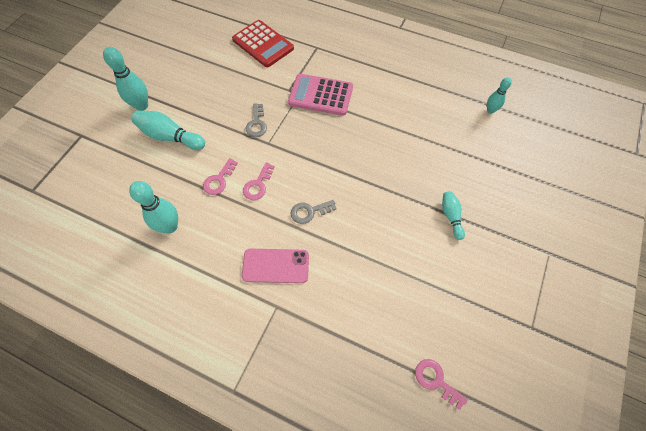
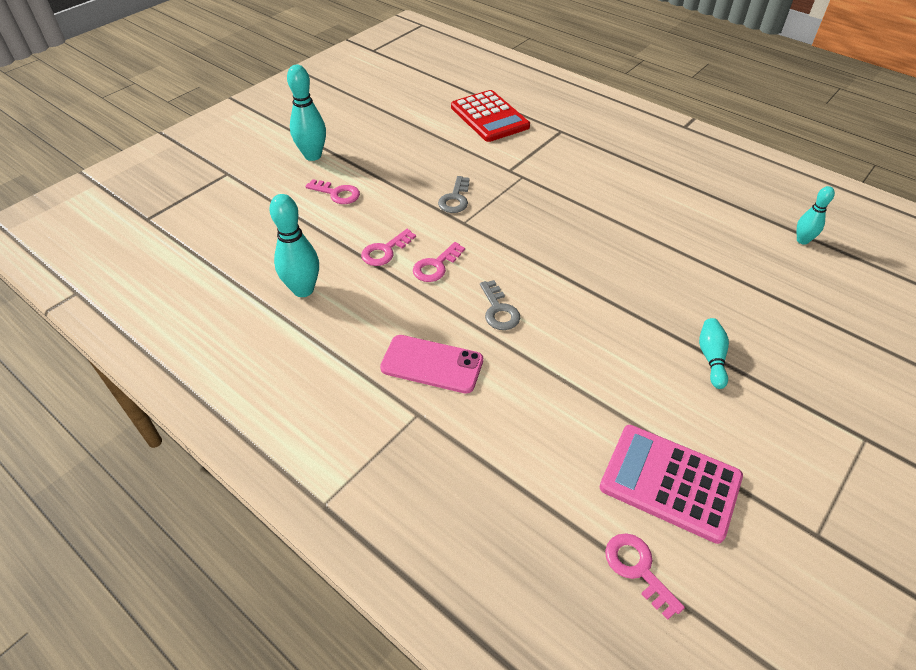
camera: 15 degrees right, 15 degrees down
(170, 137) = (337, 194): turquoise bowling pin -> pink key
(309, 212) = (499, 310): grey key -> grey key turned 105 degrees counterclockwise
(321, 95) = (552, 182): pink calculator -> pink calculator (670, 482)

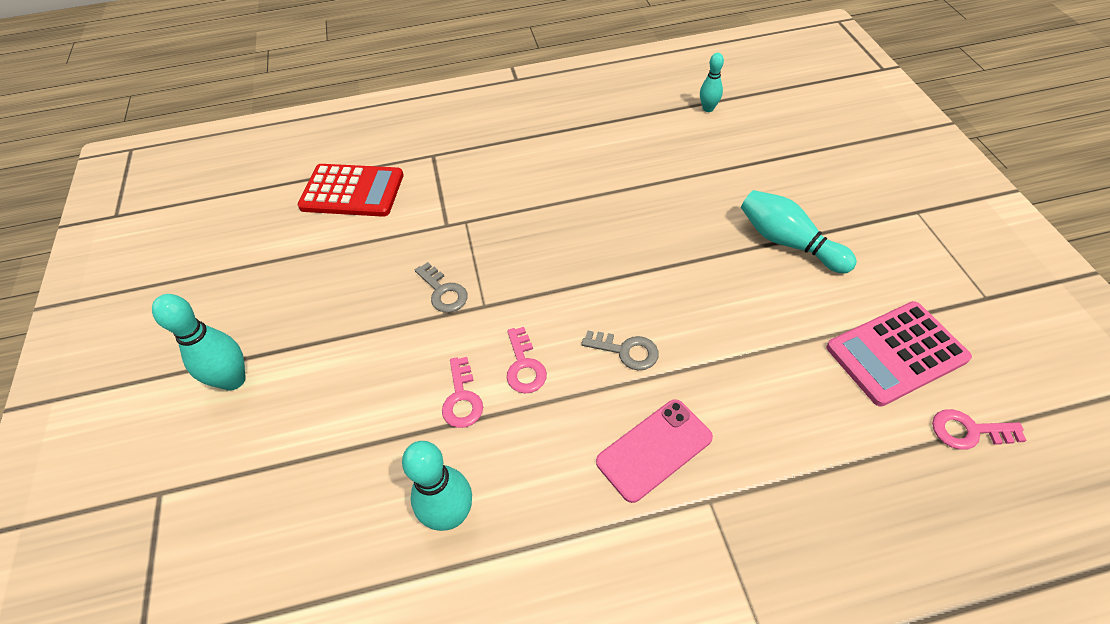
camera: 50 degrees left, 5 degrees up
(337, 194) = (326, 392): pink key -> none
(711, 358) = (788, 242): turquoise bowling pin -> turquoise bowling pin, size x1.66

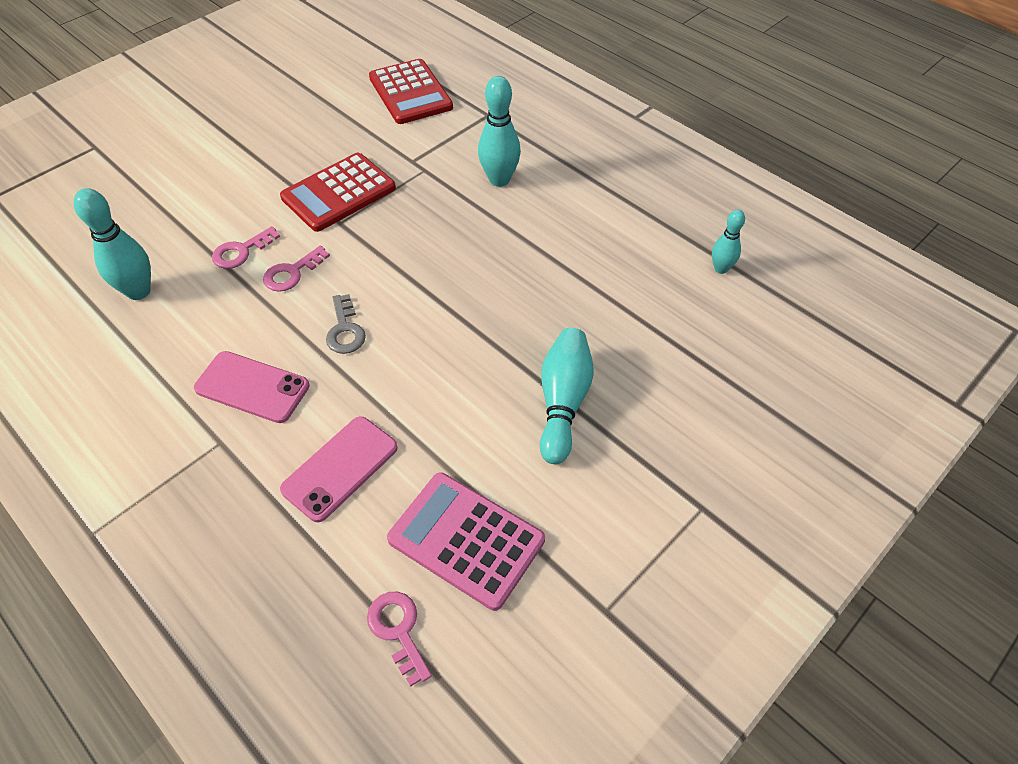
camera: 55 degrees right, 0 degrees up
(233, 380) = (195, 130): turquoise bowling pin -> turquoise bowling pin (499, 180)
(443, 292) = (339, 193): grey key -> red calculator
(786, 412) = (340, 468): none -> pink phone

